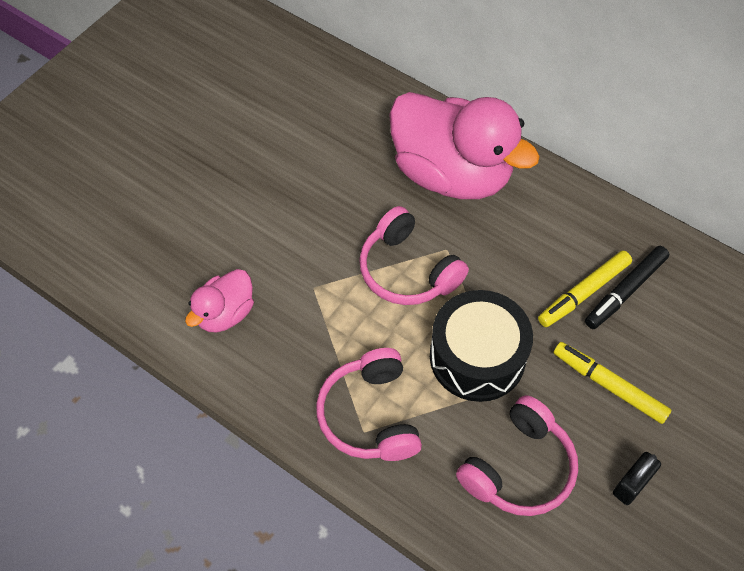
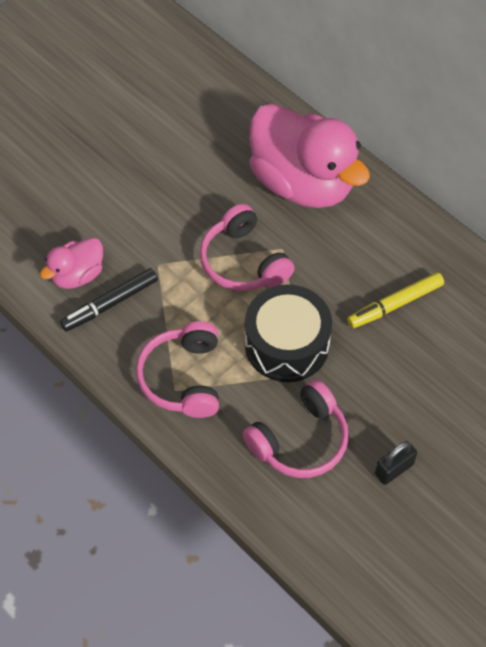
camera: 10 degrees right, 0 degrees up
(609, 385) = (396, 386): yellow marker -> none
(625, 291) = (433, 308): black marker -> black marker (110, 304)

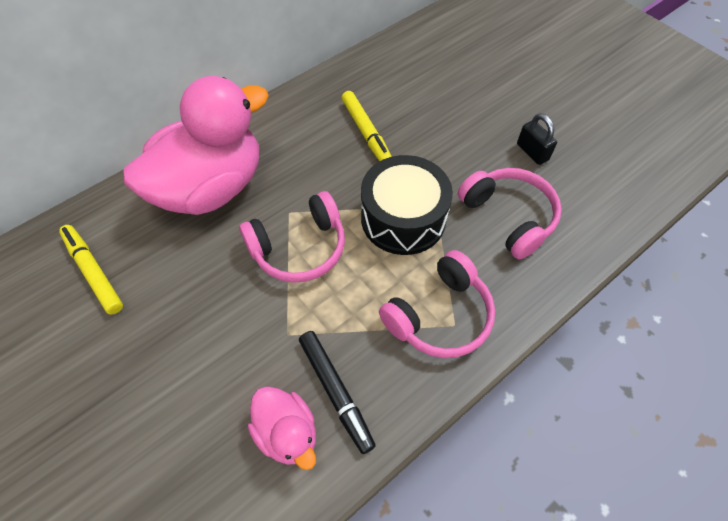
camera: 85 degrees left, 0 degrees up
(183, 378) = (439, 315): pink headphones -> pink headphones turned 45 degrees counterclockwise
(205, 119) = (93, 272): none -> yellow marker

